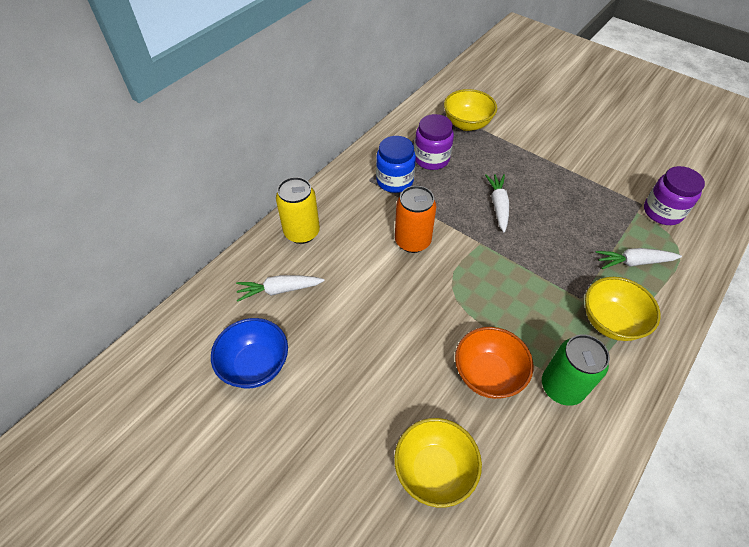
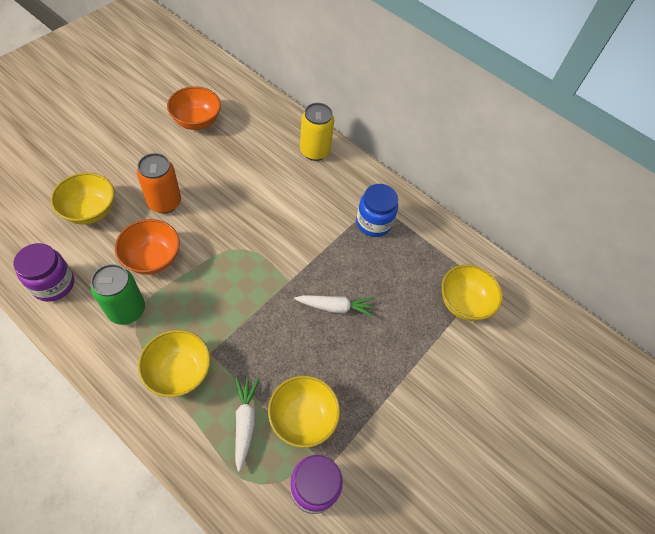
camera: 85 degrees right, 5 degrees up
(255, 365) = (197, 121): blue bowl -> orange bowl
(279, 290) = (258, 136): white carrot -> none
(412, 241) = (296, 227): orange can -> orange can (164, 202)
(431, 159) = (405, 259): purple jar -> purple jar (53, 284)
(611, 222) = (302, 418): none -> yellow bowl

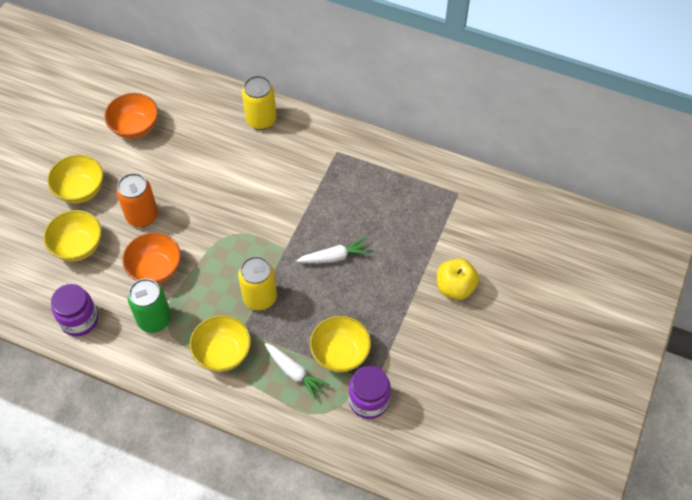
camera: 10 degrees left, 0 degrees up
(243, 324) = (260, 297): none -> yellow can
(245, 422) = (294, 373): white carrot -> white carrot turned 150 degrees clockwise
(373, 223) = (341, 171): blue jar -> none
(451, 385) = (455, 287): none -> yellow apple
(463, 303) = (445, 216): yellow bowl -> yellow bowl (80, 190)

